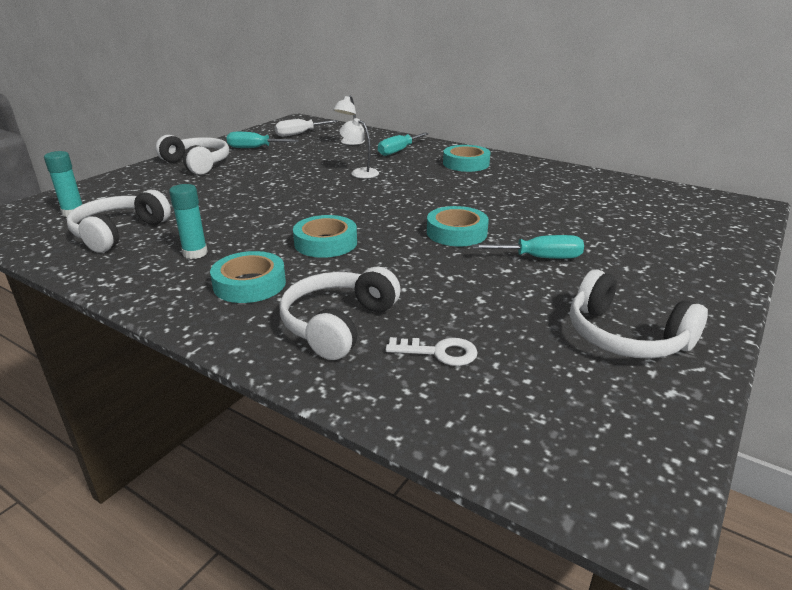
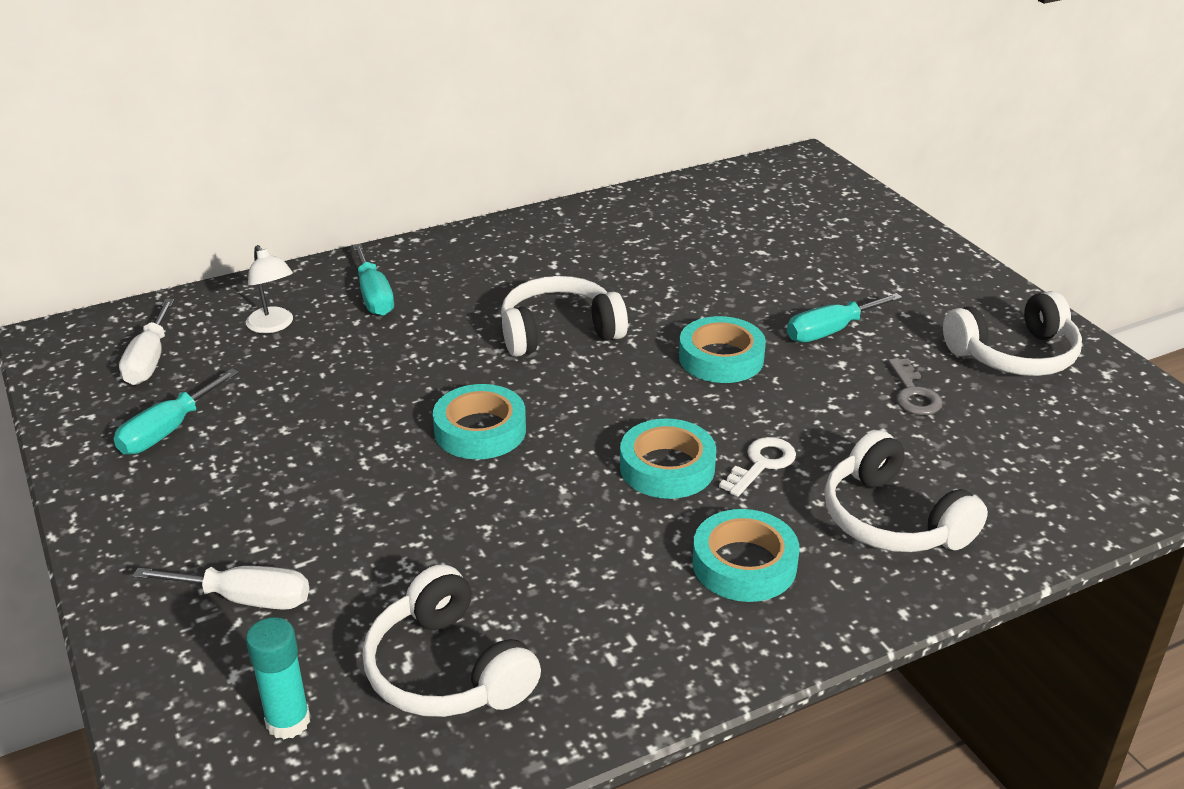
camera: 60 degrees left, 5 degrees up
(151, 186) = (245, 599): none -> white screwdriver
(195, 253) = (605, 596): turquoise glue stick -> none
(197, 164) = (179, 519): white headphones -> white headphones (559, 332)
(360, 172) = (430, 360): white lamp -> none
(439, 352) = (986, 470): white key -> white key (762, 464)
(466, 163) = (496, 263): turquoise tape -> turquoise tape (480, 430)
(504, 303) = (913, 394): none -> grey key
(540, 258) = (830, 331): turquoise screwdriver -> turquoise screwdriver turned 150 degrees counterclockwise

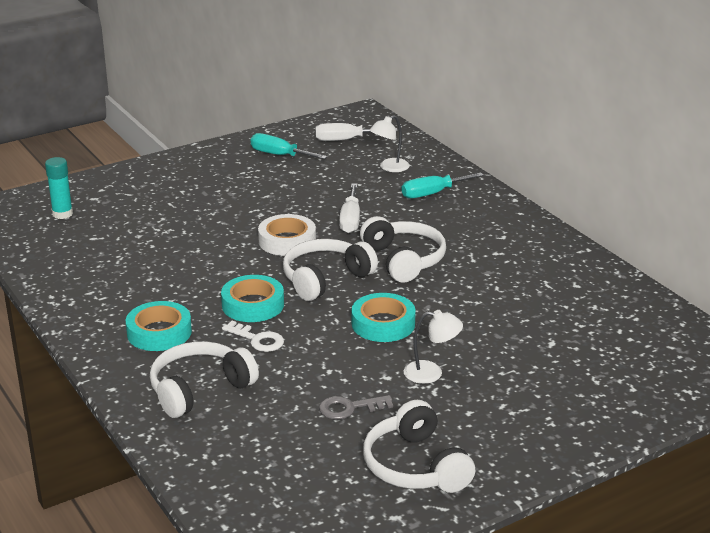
camera: 85 degrees right, 5 degrees down
(245, 599) = (144, 193): white screwdriver -> white screwdriver (350, 220)
(448, 670) = (88, 248): white headphones -> white headphones (325, 279)
(480, 430) = (287, 241): turquoise tape -> white tape
(830, 331) = (431, 373): turquoise screwdriver -> white lamp

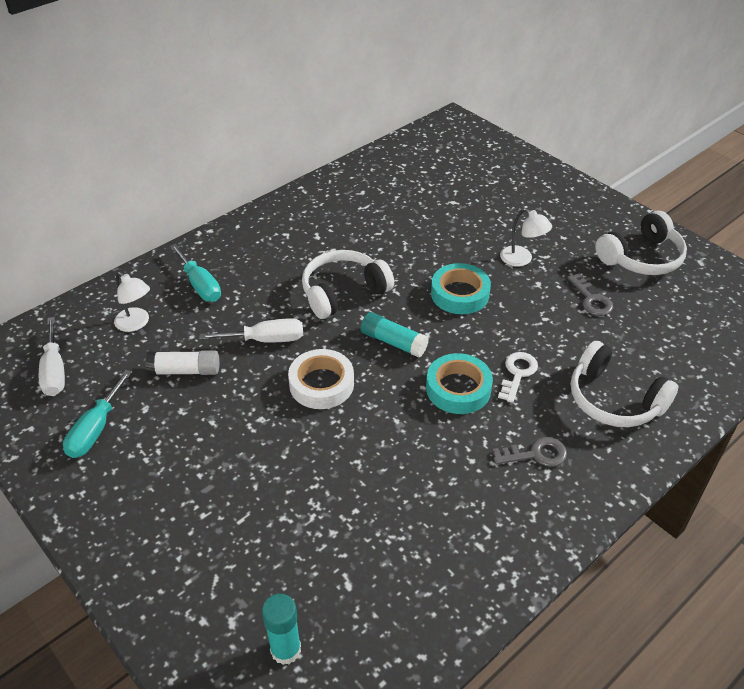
camera: 100 degrees left, 15 degrees up
(159, 332) = (536, 454): turquoise tape -> grey key
(325, 279) = (393, 342): white headphones -> turquoise glue stick
(326, 186) = (185, 371): none -> white glue stick
(431, 373) = (522, 259): white lamp -> white lamp turned 135 degrees clockwise

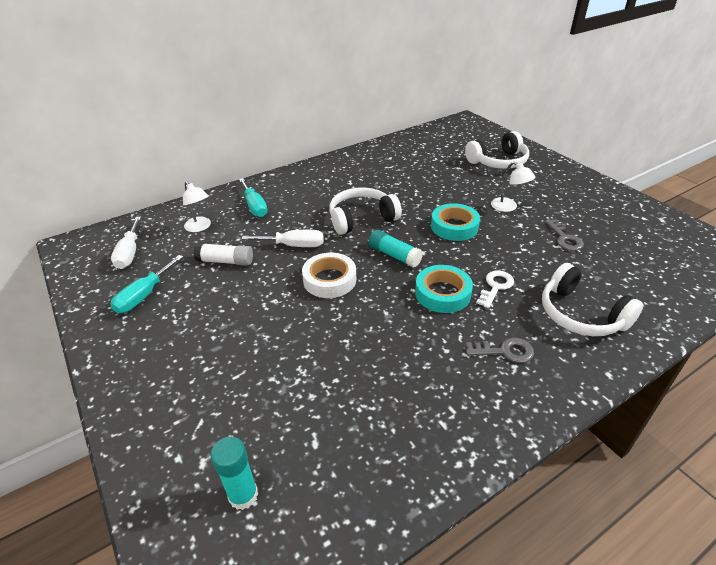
camera: 10 degrees right, 5 degrees down
(641, 257) = (609, 213): white headphones -> white headphones (498, 162)

